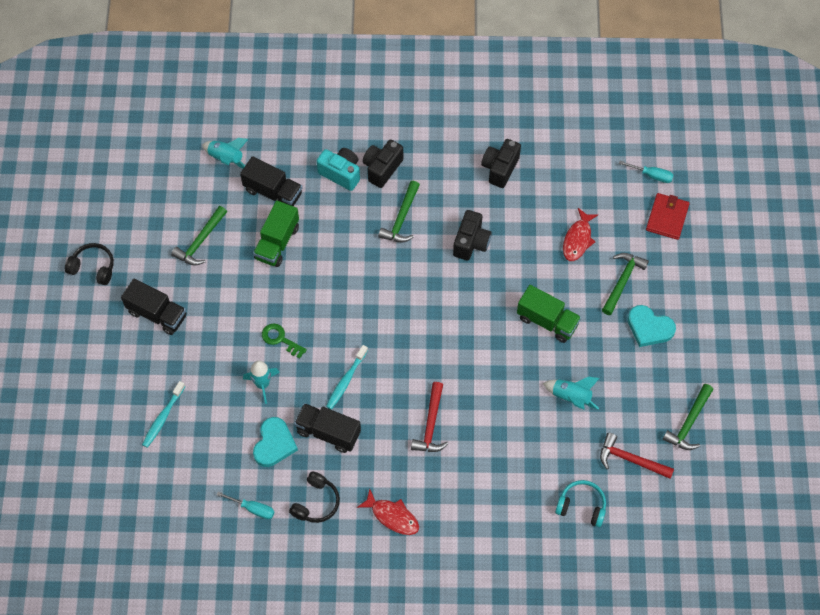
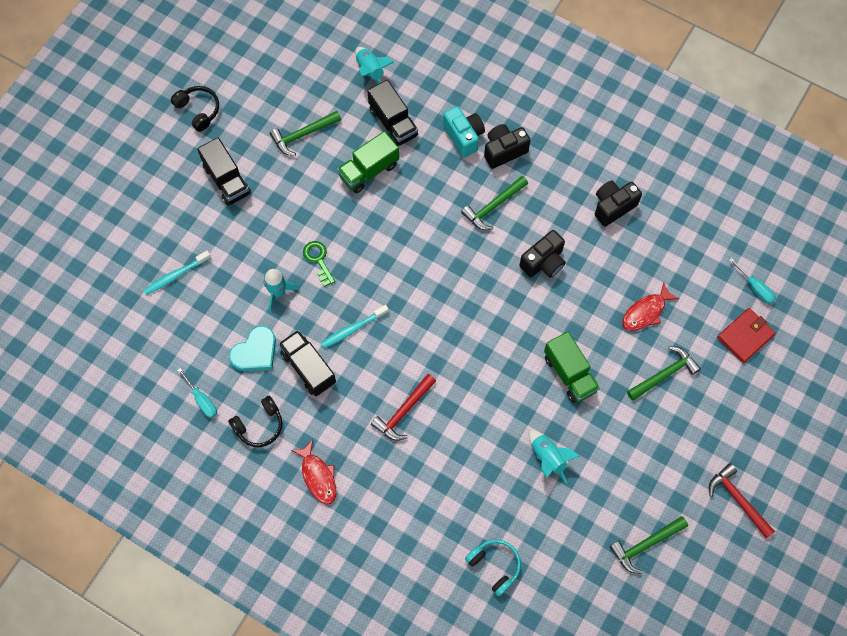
camera: 30 degrees right, 5 degrees up
(630, 459) = (567, 548): red hammer -> red hammer (738, 500)
(649, 328) = (663, 433): turquoise heart -> none

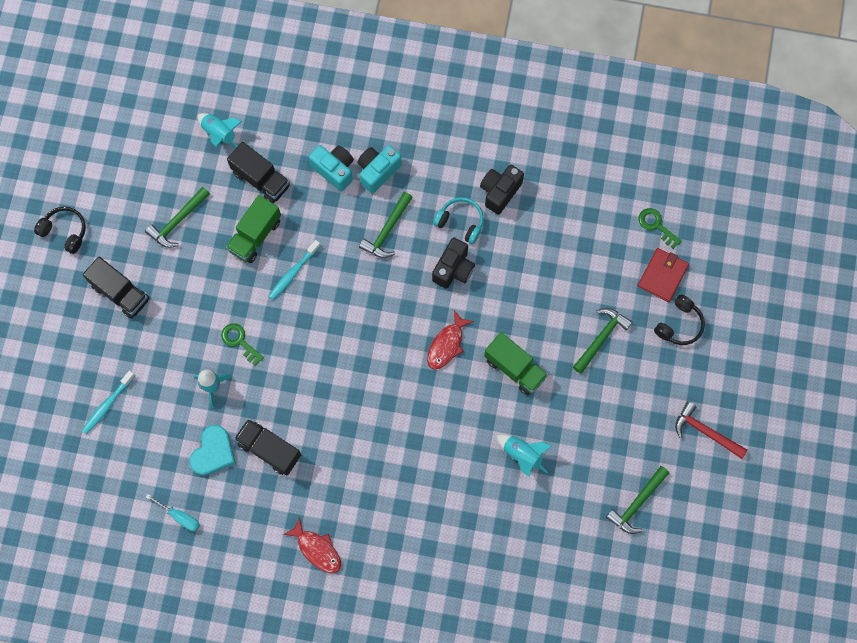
camera: 20 degrees left, 5 degrees up
(259, 425) = (244, 521): black headphones -> black headphones (679, 325)
(353, 329) = (297, 397): turquoise toothbrush -> turquoise toothbrush (293, 272)
(403, 411) = (374, 459): red hammer -> none
(495, 566) = (509, 572): turquoise headphones -> turquoise headphones (460, 222)
(504, 151) = (378, 171): black camera -> turquoise camera
(646, 312) = (564, 284): red fish -> red fish (447, 344)
(755, 288) = (656, 226): turquoise screwdriver -> green key

